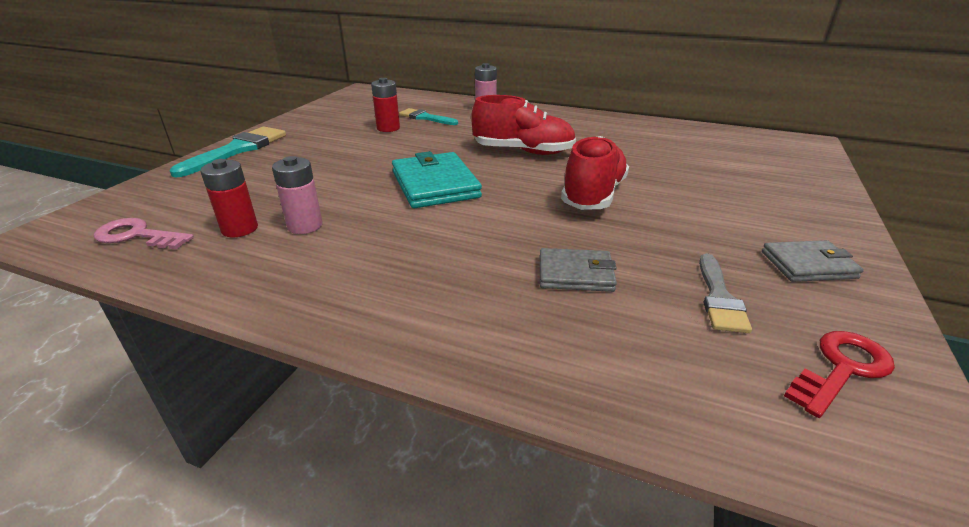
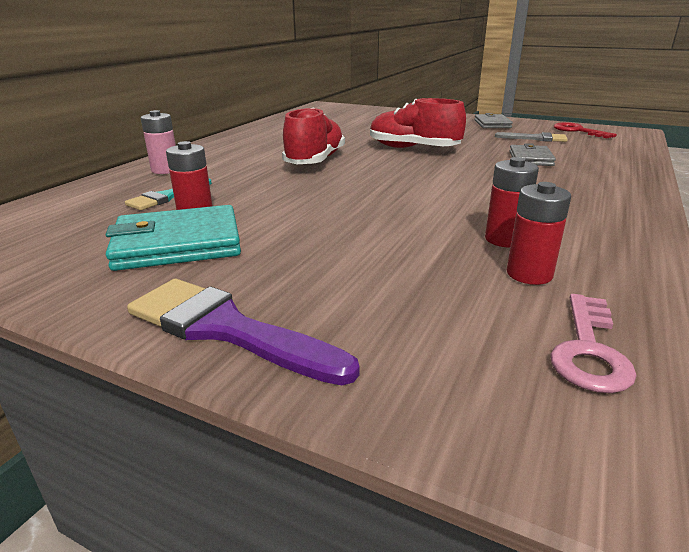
camera: 85 degrees left, 5 degrees down
(237, 150) = (226, 329): turquoise brush -> purple brush
(305, 226) = (504, 239): pink battery -> red battery
(435, 185) = (394, 190): turquoise wallet -> turquoise wallet (178, 244)

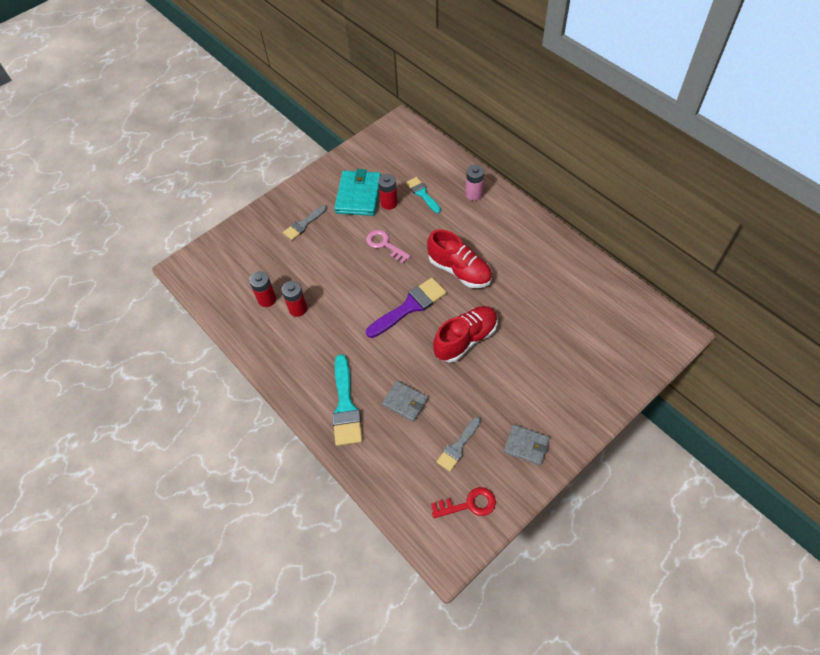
camera: 115 degrees right, 30 degrees up
(226, 329) = (286, 204): purple brush -> purple brush (410, 306)
(290, 284) = (303, 224): none -> grey brush
(589, 350) = (220, 287): pink key -> pink key (385, 245)
(592, 180) = (345, 406): none -> turquoise brush

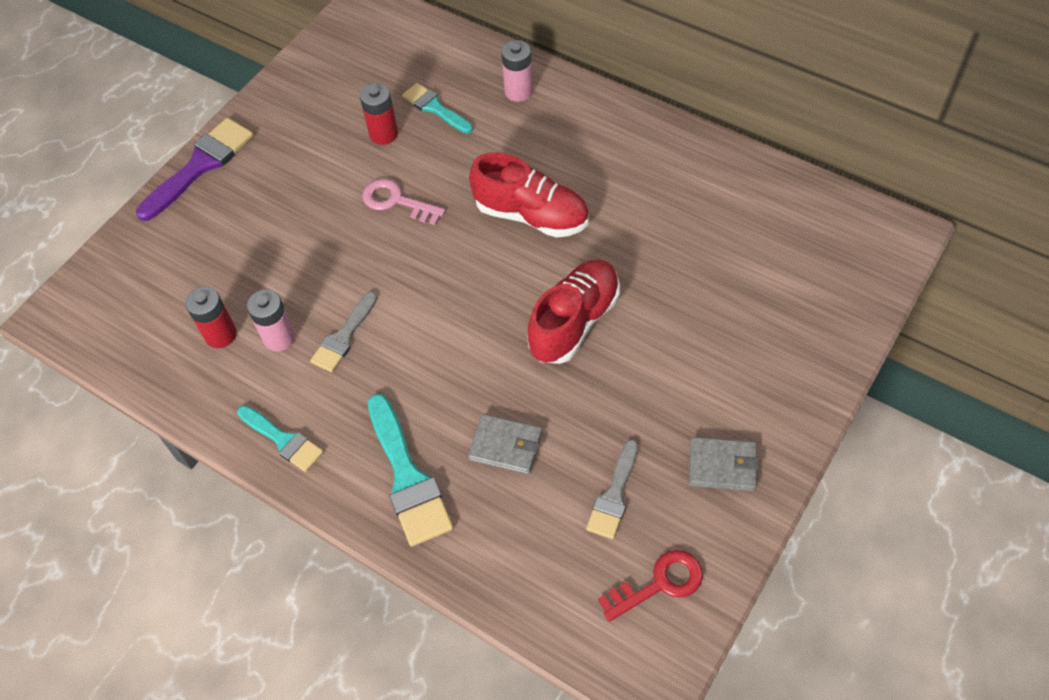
camera: 15 degrees left, 0 degrees up
(284, 367) = (283, 440): none -> turquoise brush
(298, 309) = (279, 338): red battery -> pink battery
(303, 224) = (249, 198): grey brush -> grey brush (344, 337)
(358, 195) = (329, 132): turquoise wallet -> none
(410, 306) = (467, 291): purple brush -> purple brush (201, 165)

